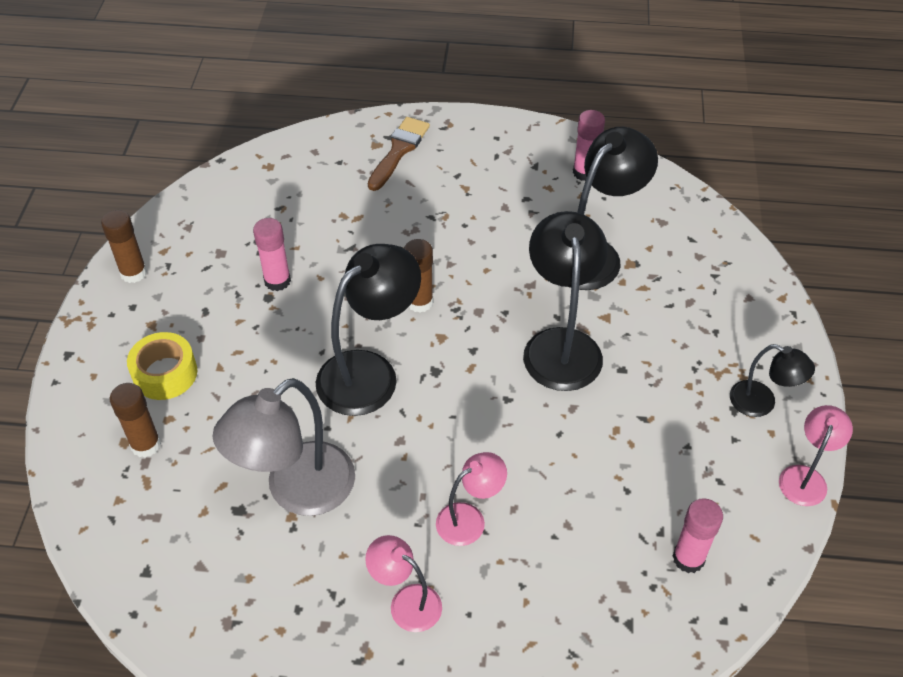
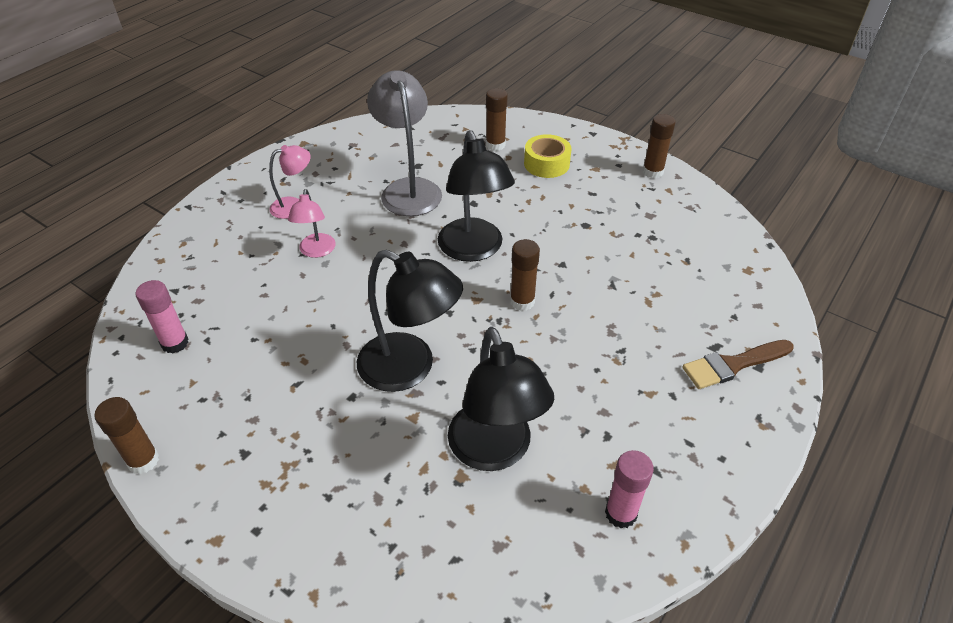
camera: 120 degrees right, 5 degrees down
(277, 281) = (599, 234): pink glue stick -> none
(399, 150) = (733, 365): brown brush -> brown brush turned 105 degrees clockwise
(761, 403) = (229, 479): black lamp -> none
(805, 477) = (143, 460): pink lamp -> brown glue stick

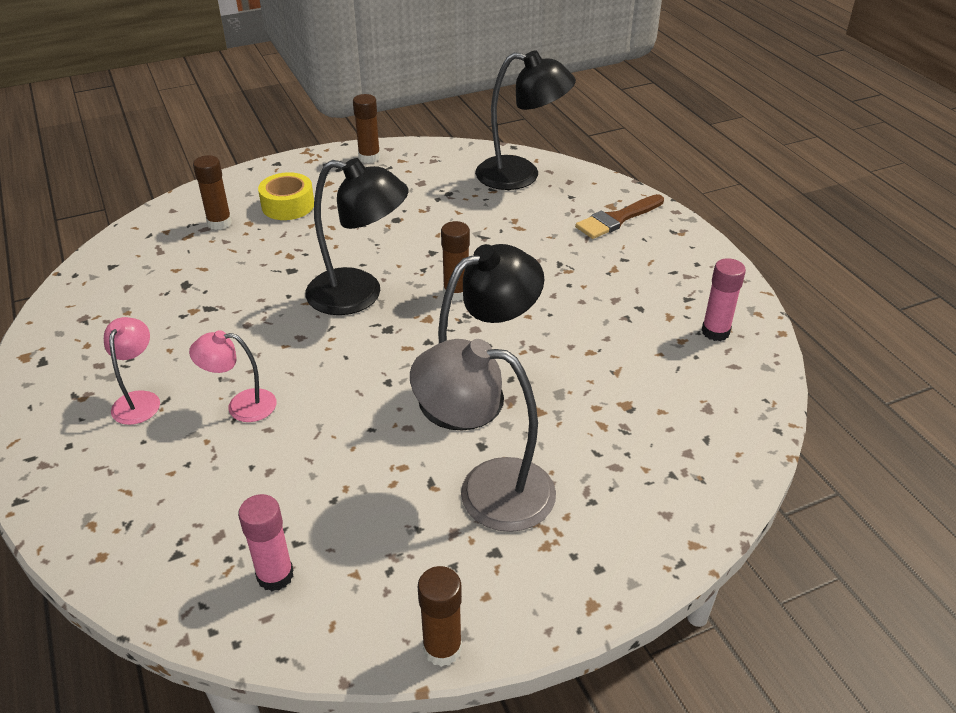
camera: 60 degrees left, 5 degrees down
(316, 251) = (241, 406): pink lamp -> pink lamp turned 150 degrees clockwise
(408, 189) = (217, 304): grey lamp -> grey lamp (486, 490)
(495, 451) = (613, 375): black lamp -> black lamp (521, 175)
(733, 365) = (617, 219): brown brush -> brown brush turned 45 degrees clockwise

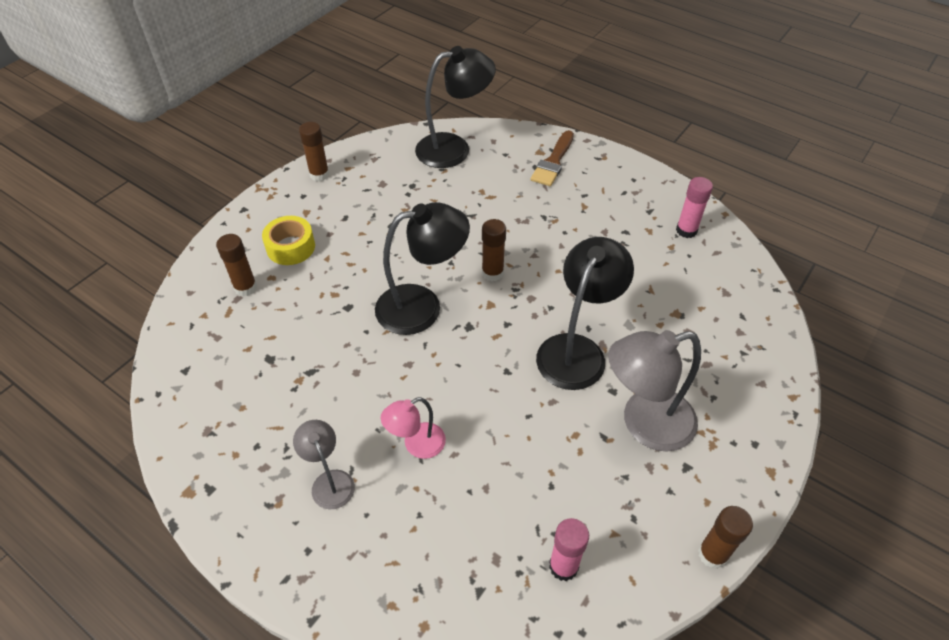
camera: 30 degrees left, 10 degrees up
(139, 400) = (330, 481): pink lamp -> grey lamp

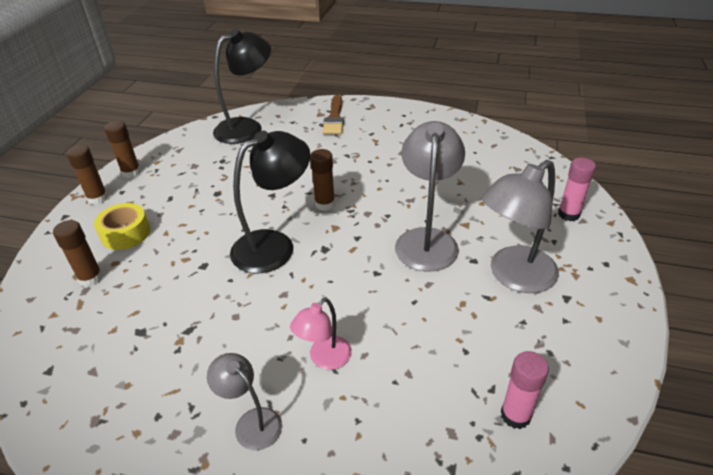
camera: 20 degrees left, 10 degrees down
(576, 350) = (427, 240): black lamp -> grey lamp
(686, 230) = (463, 137): pink glue stick -> pink glue stick (568, 214)
(712, 554) = (630, 357): brown glue stick -> brown glue stick (97, 198)

